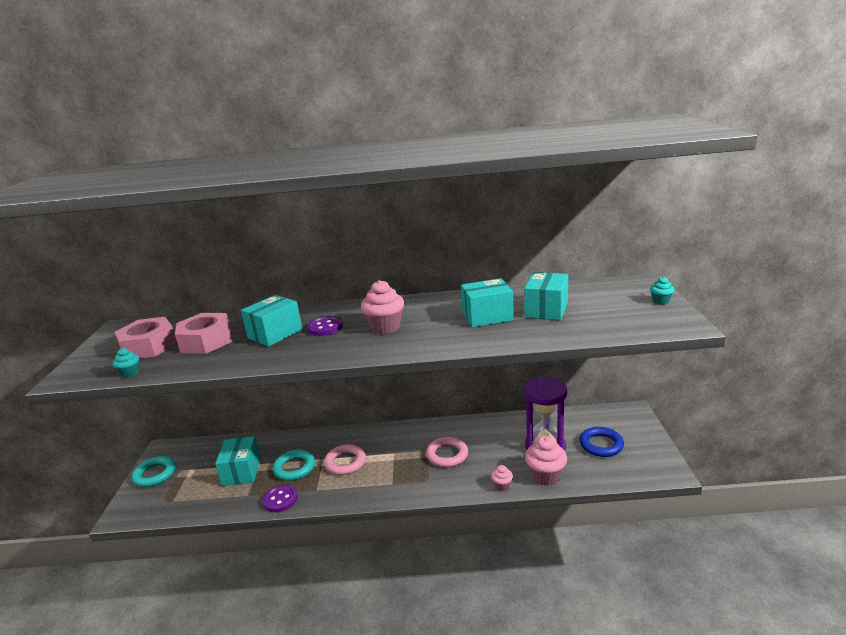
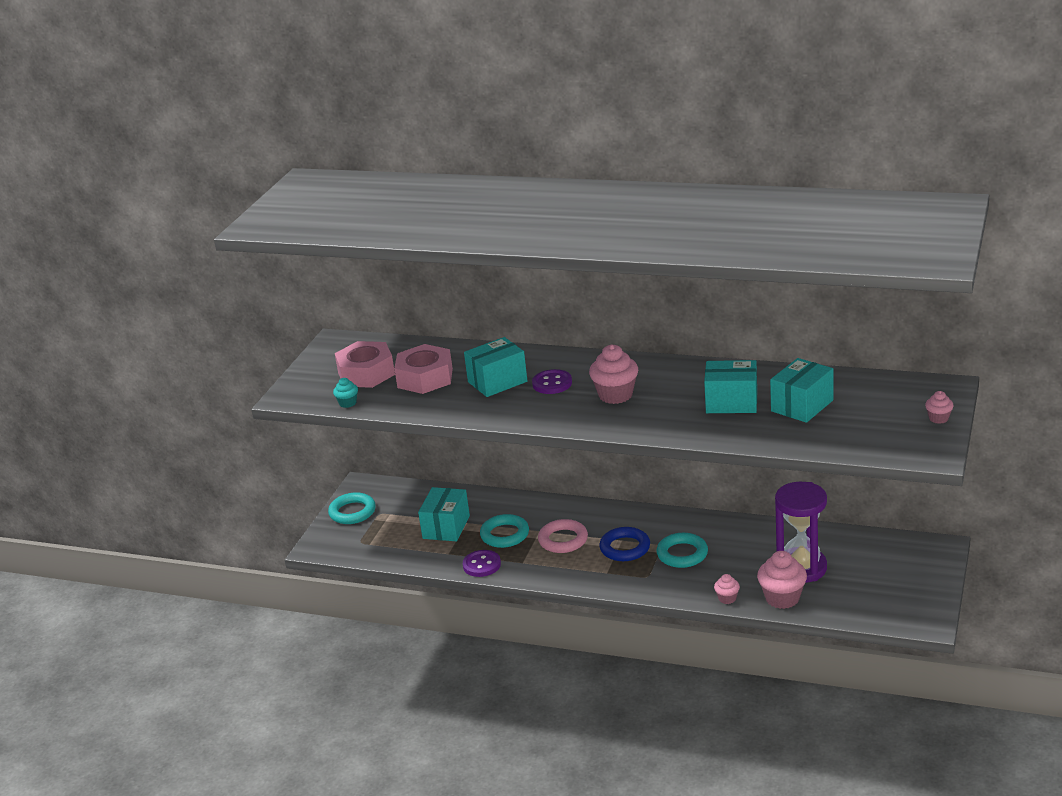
camera: 20 degrees right, 5 degrees up
(447, 455) = (682, 554): pink ring -> turquoise ring
(601, 445) = (870, 578): blue ring -> blue ring (625, 548)
(660, 301) = (938, 418): turquoise cupcake -> pink cupcake

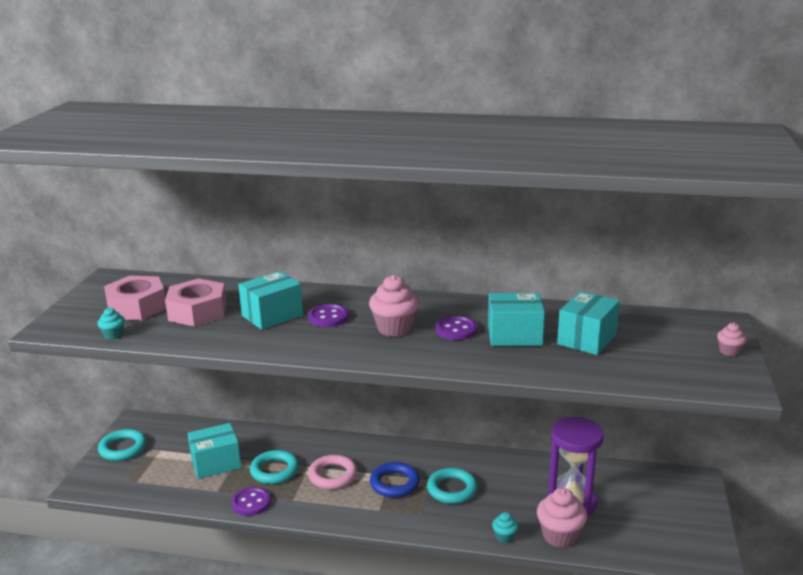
camera: 10 degrees left, 5 degrees down
(446, 527) = (216, 463): turquoise box -> turquoise box turned 60 degrees clockwise
(675, 396) = (456, 330): none -> purple button
(727, 598) = (504, 537): pink cupcake -> turquoise cupcake

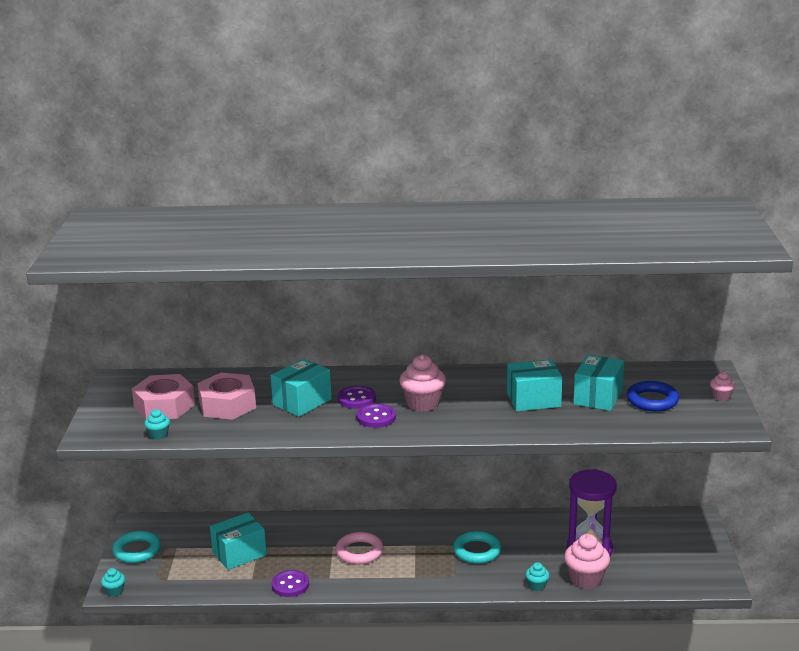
camera: 10 degrees left, 0 degrees up
(82, 488) = (114, 591): none -> turquoise cupcake
(274, 470) = (301, 554): turquoise ring -> none
(394, 483) = (421, 552): blue ring -> blue ring (652, 400)
(456, 330) = (479, 400): purple button -> purple button (376, 417)

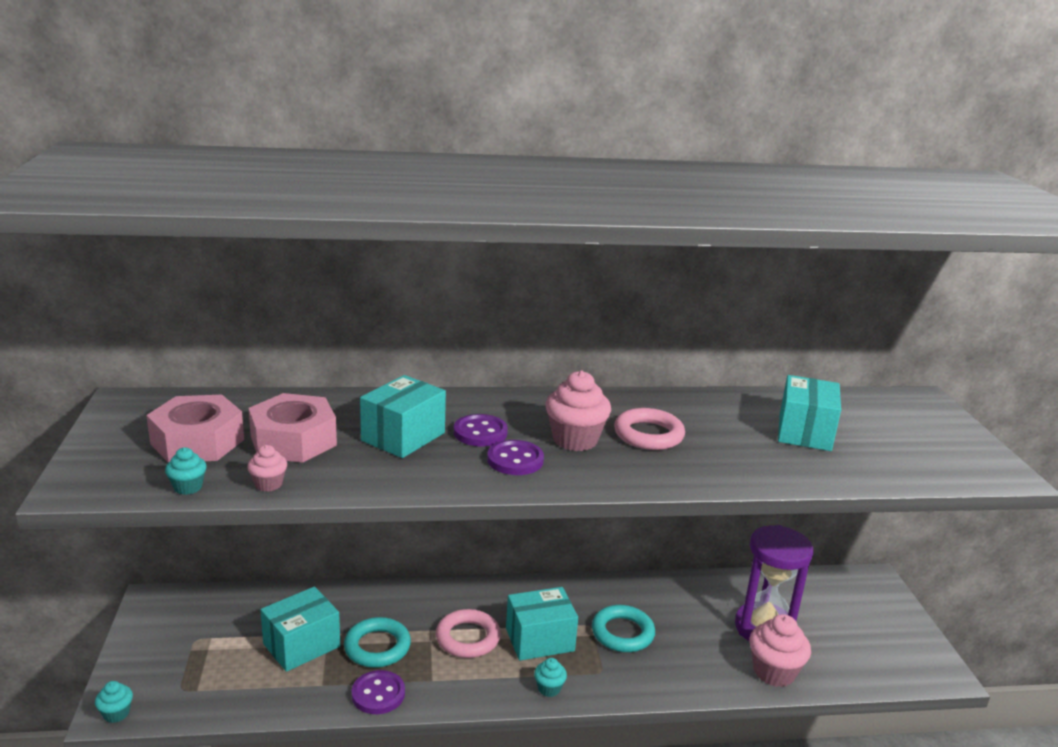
camera: 10 degrees left, 0 degrees up
(137, 550) = (153, 643): turquoise ring -> turquoise ring (377, 647)
(478, 399) = (648, 434): none -> pink ring
(533, 400) = (723, 436): turquoise box -> turquoise box (539, 639)
(537, 586) = (714, 684): turquoise cupcake -> turquoise cupcake (549, 688)
(652, 400) = (876, 437): blue ring -> none
(721, 397) = (959, 433): pink cupcake -> pink cupcake (268, 484)

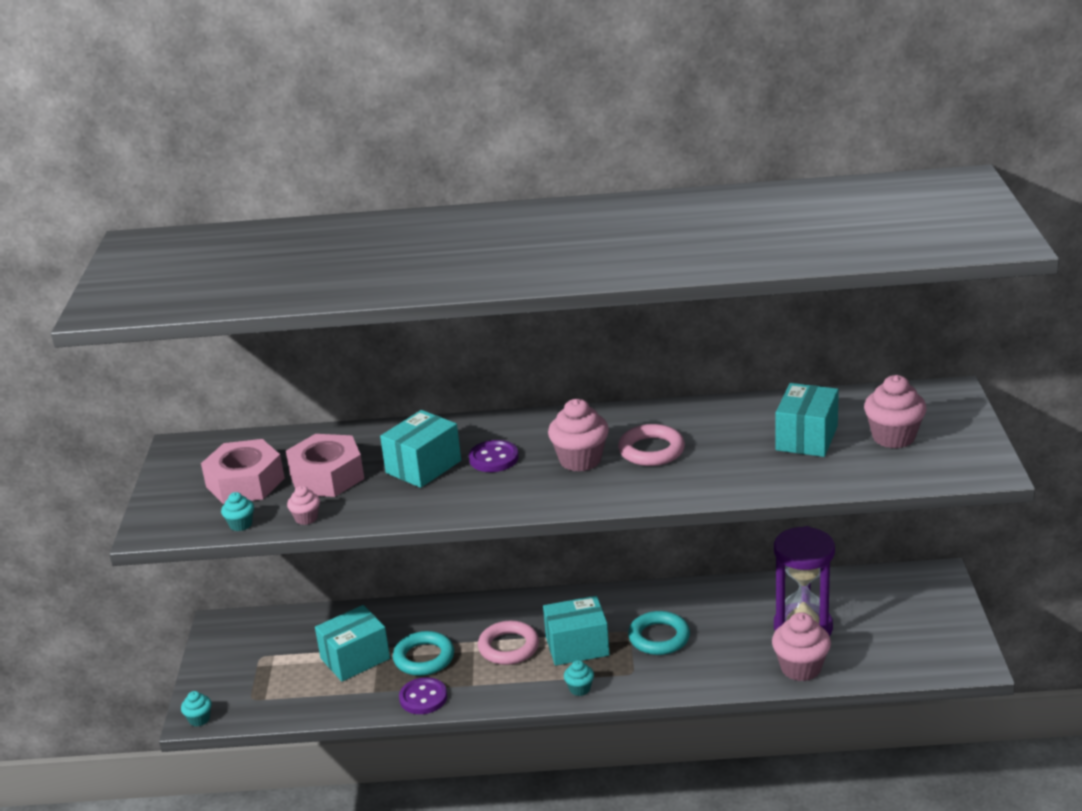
camera: 10 degrees right, 5 degrees up
(515, 460) = (521, 483): purple button -> none
(891, 436) = (893, 437): none -> pink cupcake

